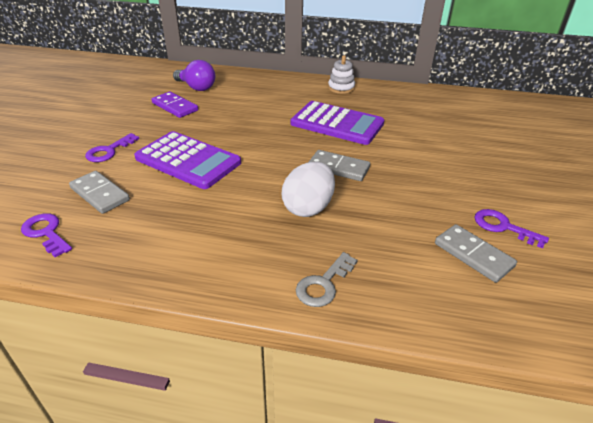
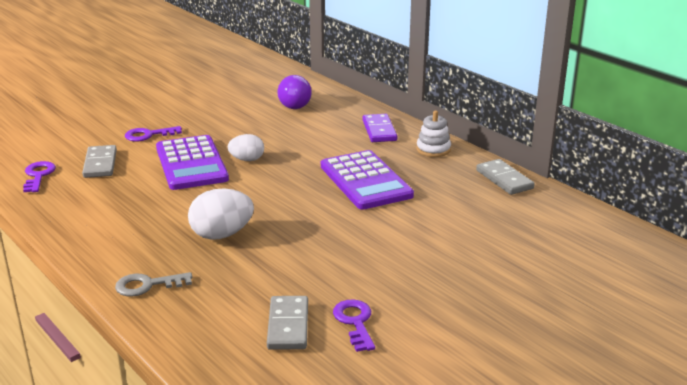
camera: 40 degrees right, 10 degrees down
(175, 107) = (248, 116): purple domino -> purple domino (379, 130)
(229, 140) = (247, 160): none -> white egg
(338, 168) = (298, 217): grey domino -> grey domino (504, 179)

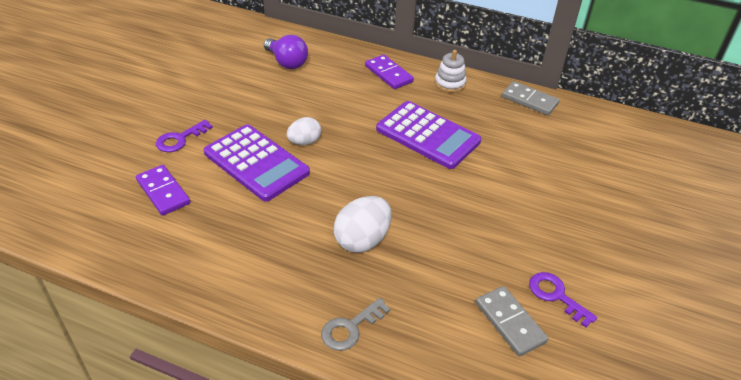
camera: 30 degrees left, 15 degrees up
(38, 175) = (109, 229): purple key -> none
(100, 164) = (163, 192): grey domino -> purple domino

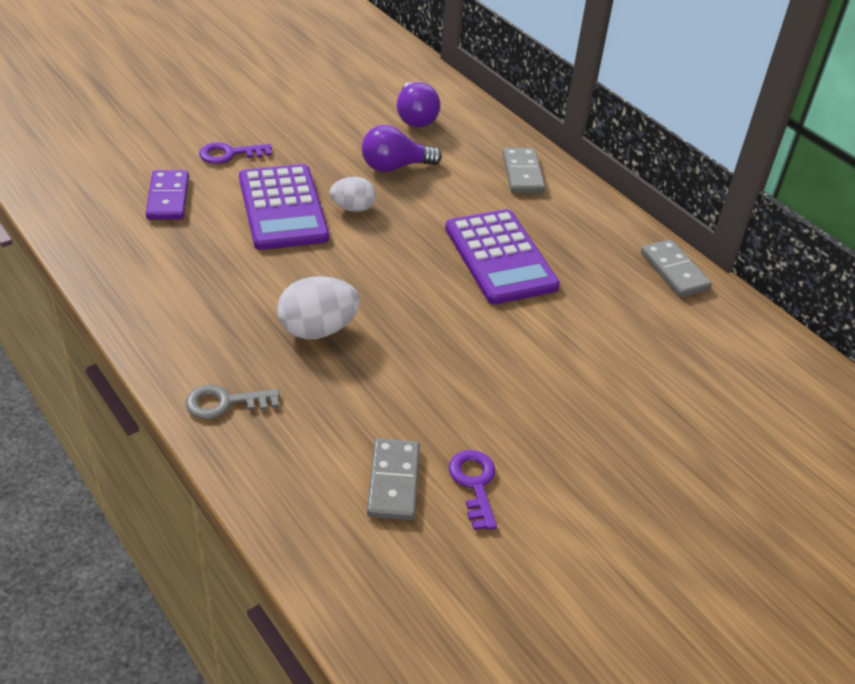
camera: 30 degrees right, 0 degrees up
(305, 101) = (394, 167): none -> purple light bulb
(388, 74) = (522, 173): purple domino -> grey domino
(450, 83) = (589, 212): white stacking toy -> none

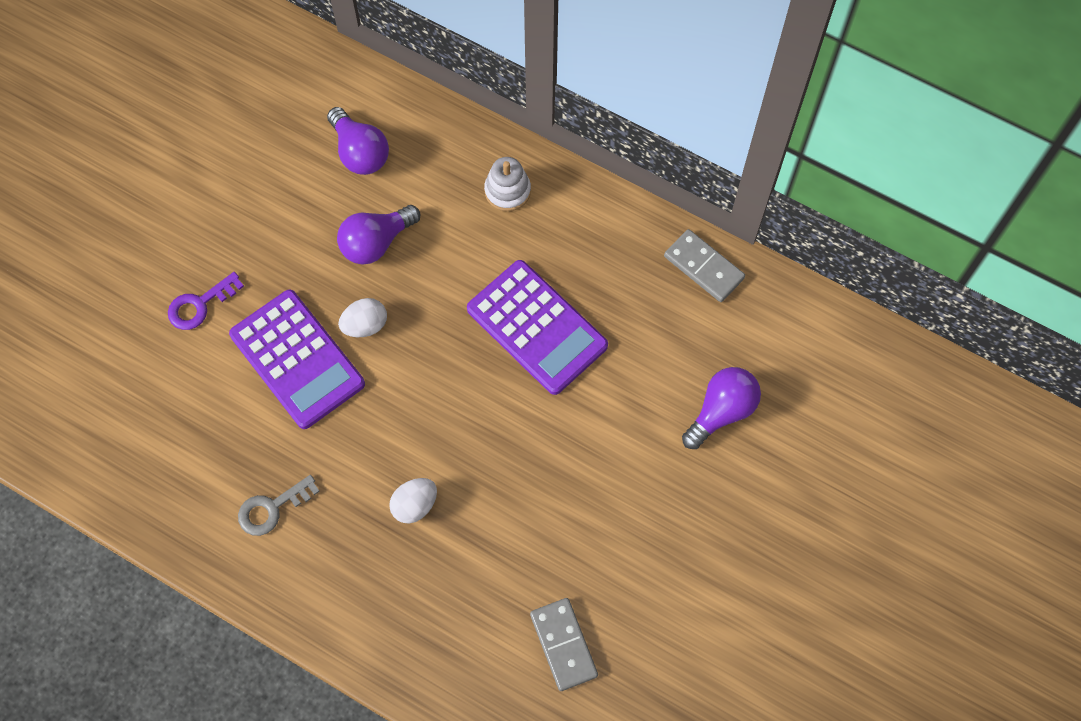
camera: 20 degrees left, 25 degrees up
(168, 198) = (177, 400): purple domino -> none
(225, 403) = (380, 631): grey key -> grey key (272, 508)
(318, 329) = (415, 505): white egg -> white egg, size x0.64
(475, 484) = (629, 614): purple key -> none
(522, 173) = (507, 191): grey domino -> white stacking toy
(645, 369) = (721, 411): none -> purple light bulb

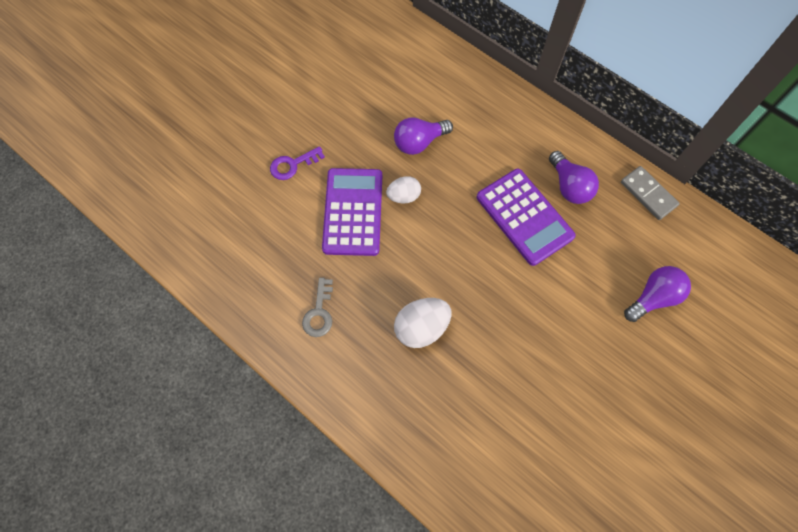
camera: 10 degrees right, 0 degrees up
(272, 508) = (319, 312): grey key -> grey key turned 60 degrees counterclockwise
(297, 359) = (353, 212): purple calculator -> purple calculator turned 150 degrees counterclockwise
(360, 152) = (416, 82): purple light bulb -> purple light bulb (569, 186)
(415, 505) = (421, 328): white egg -> white egg, size x1.56
(507, 191) = (514, 122): white stacking toy -> none
(563, 645) = (519, 452): grey domino -> none

